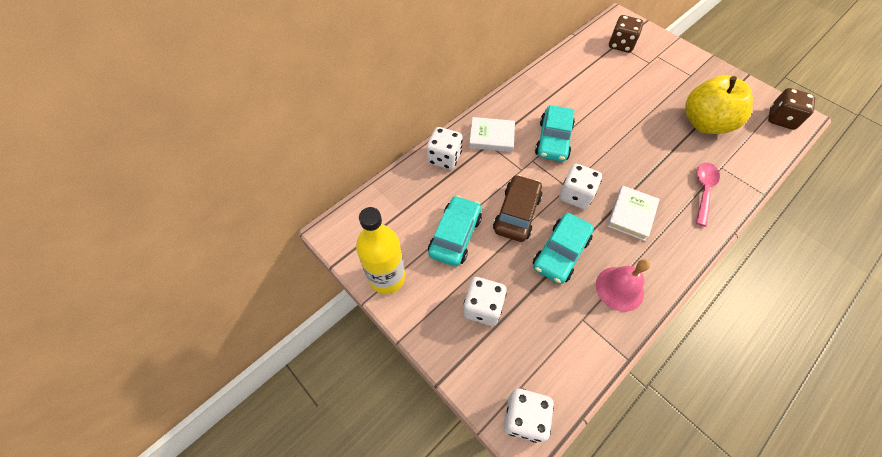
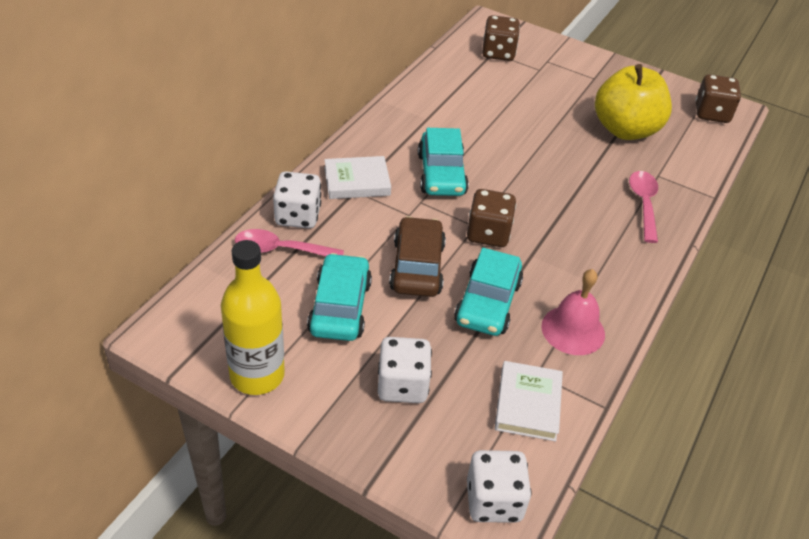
camera: 20 degrees left, 15 degrees down
(426, 183) = (281, 250): none -> pink spoon
(575, 195) = (488, 234): white dice -> brown dice
(631, 214) = (564, 244): white book -> white book (527, 404)

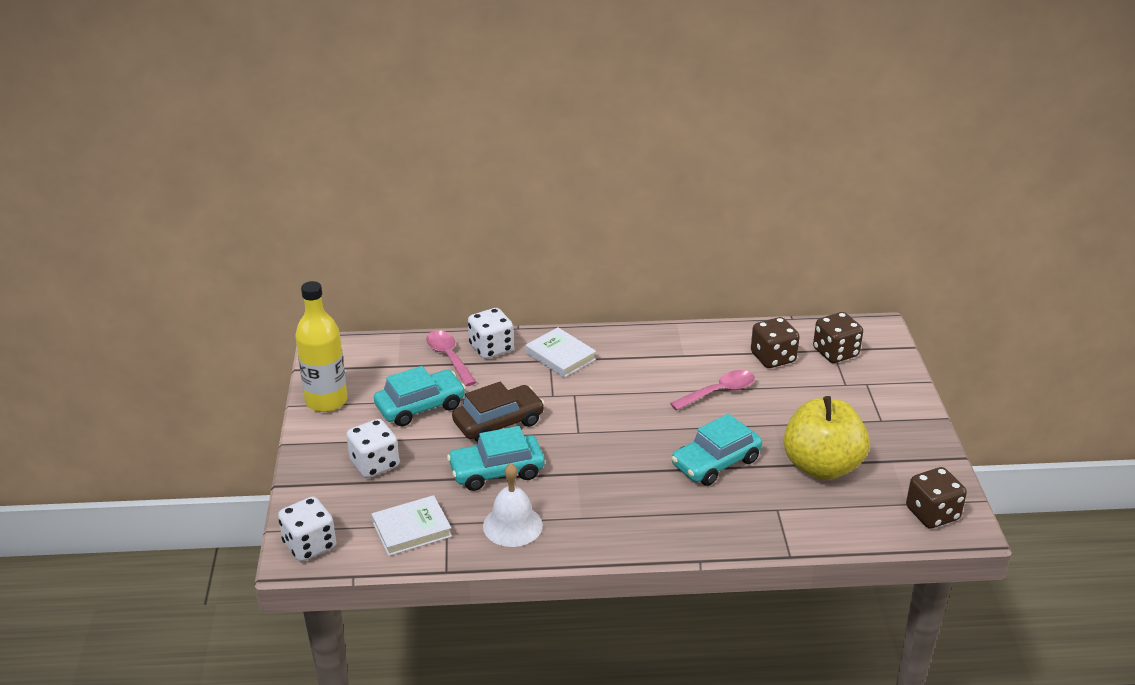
camera: 60 degrees right, 10 degrees down
(441, 174) = (620, 391): turquoise car -> turquoise car (716, 462)
(488, 234) = (576, 442): brown dice -> brown dice (773, 358)
(573, 330) = (512, 525): pink bell -> white bell
(643, 204) = (721, 513): pink spoon -> pink spoon (719, 392)

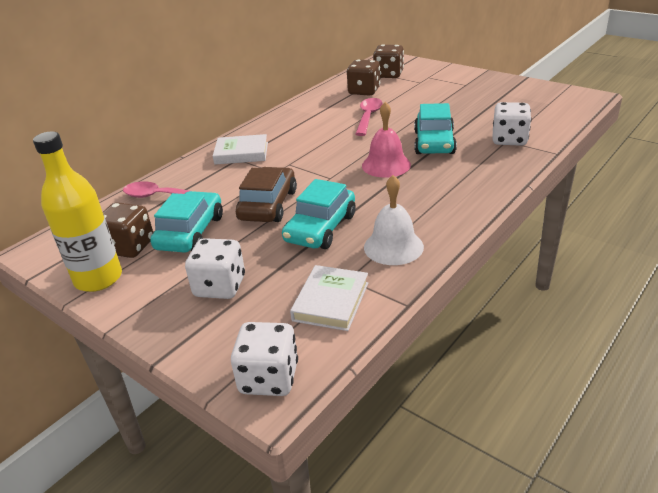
camera: 45 degrees left, 0 degrees up
(491, 348) = (184, 175): white dice -> white dice (509, 140)
(637, 453) = (386, 165): none -> pink bell
(821, 466) = (484, 113): yellow apple -> none
(932, 514) = (566, 100): brown dice -> brown dice (129, 247)

